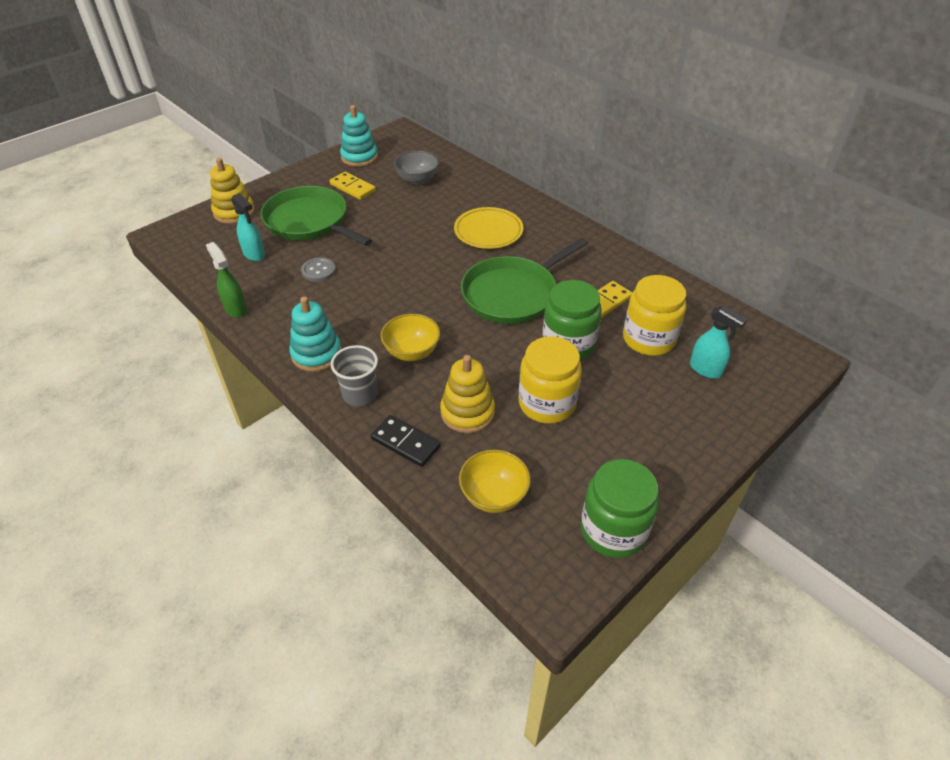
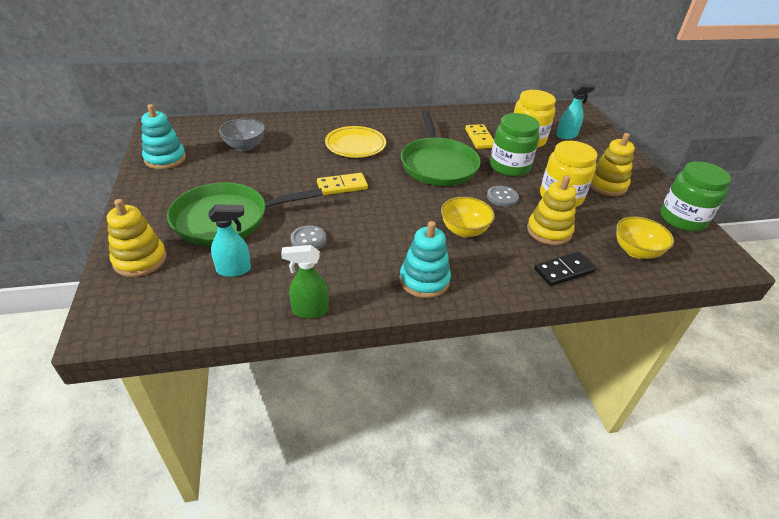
camera: 60 degrees left, 5 degrees down
(352, 188) = (207, 179): yellow domino -> yellow domino (342, 186)
(360, 394) = (494, 274): grey cup -> none
(498, 358) = (502, 197): none -> grey button
(619, 437) = (606, 185): none -> yellow stacking toy

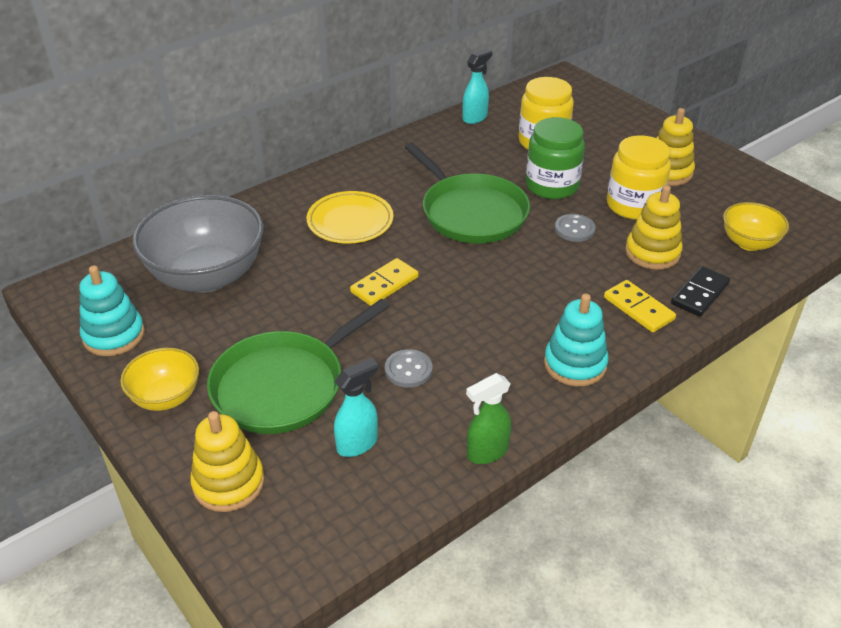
camera: 25 degrees left, 0 degrees up
(245, 146) = (207, 276): grey bowl -> grey bowl, size x1.90
(464, 230) = (567, 287): yellow bowl -> yellow bowl (166, 397)
(479, 138) = (489, 159): yellow domino -> yellow domino (638, 308)
(566, 135) = (581, 121): turquoise spray bottle -> turquoise spray bottle (475, 118)
(682, 219) = (765, 187): green jar -> none

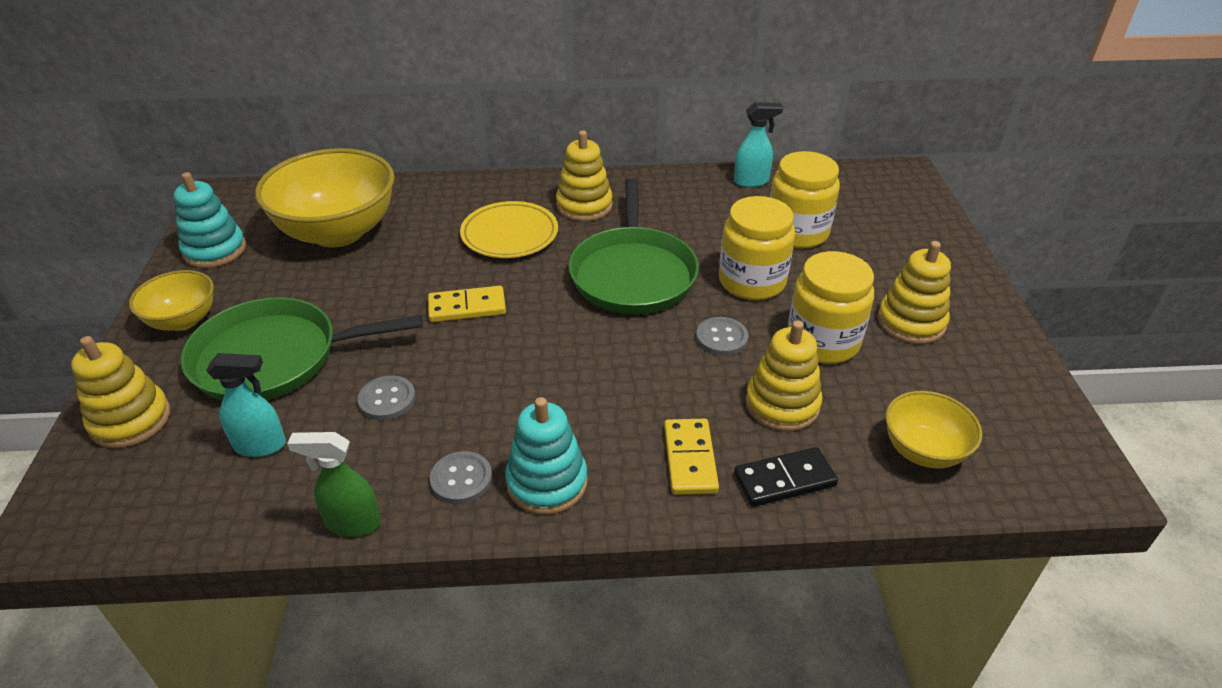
camera: 35 degrees right, 0 degrees up
(207, 276) = (338, 232): grey bowl -> yellow bowl
(379, 179) = (584, 206): none -> yellow stacking toy
(521, 390) = (461, 479): none -> grey button
(552, 186) = (752, 281): green jar -> yellow jar

